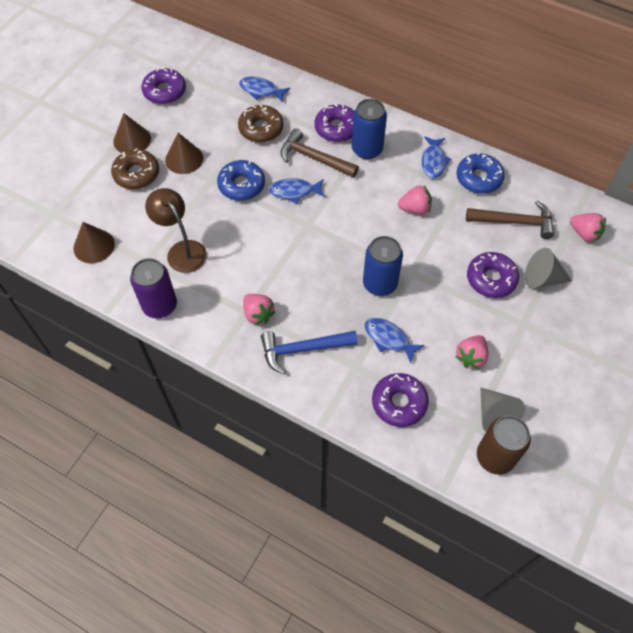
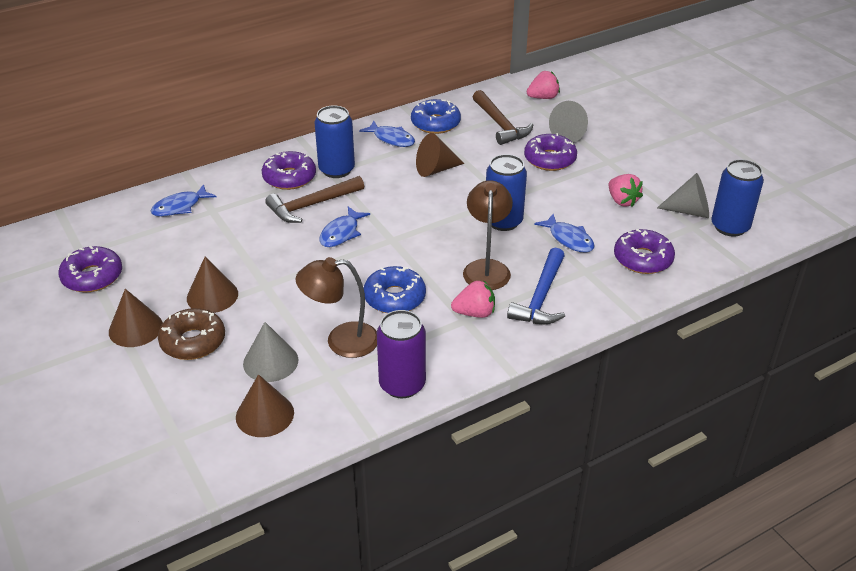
camera: 60 degrees left, 20 degrees down
(141, 223) = (270, 362): none -> grey cone
(241, 185) = (295, 266): blue donut -> blue donut (394, 297)
(261, 129) = (233, 225): brown donut -> none
(314, 298) = (486, 268): none -> brown lamp
(388, 339) = (569, 239): blue fish -> blue fish turned 105 degrees counterclockwise
(415, 209) = (435, 169): pink strawberry -> brown cone
(495, 457) = (730, 227): brown can -> blue can
(514, 222) = (500, 124): brown hammer -> brown hammer turned 120 degrees clockwise

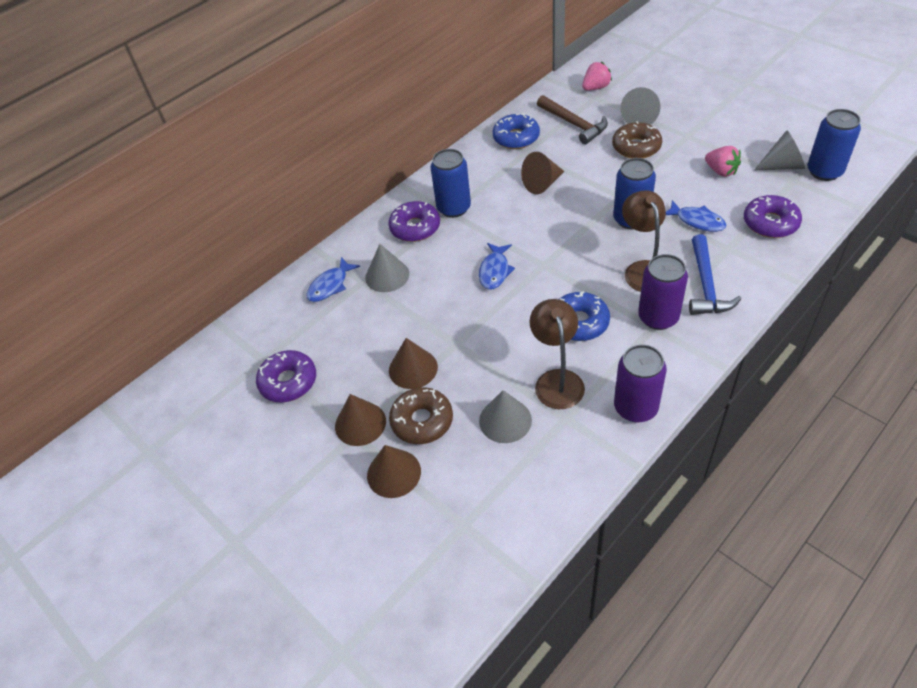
camera: 10 degrees left, 10 degrees up
(237, 211) = (387, 275): none -> grey cone
(265, 414) = (530, 476): brown cone -> brown cone (394, 473)
(312, 205) = (452, 250): brown hammer -> none
(341, 341) = (557, 380): brown lamp -> brown lamp turned 105 degrees clockwise
(391, 139) = (486, 163): blue fish -> none
(474, 313) = (658, 317): pink strawberry -> purple can
(549, 159) = (636, 147): purple donut -> brown donut

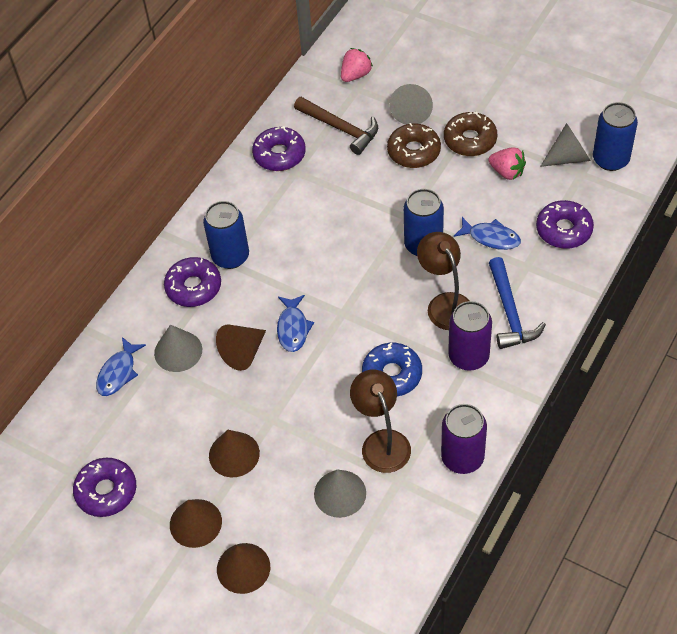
camera: 15 degrees left, 5 degrees up
(422, 421) = (258, 509): brown donut -> brown donut (470, 140)
(516, 138) = (279, 154): blue donut -> purple donut
(542, 184) = (321, 212): brown cone -> brown cone (243, 352)

